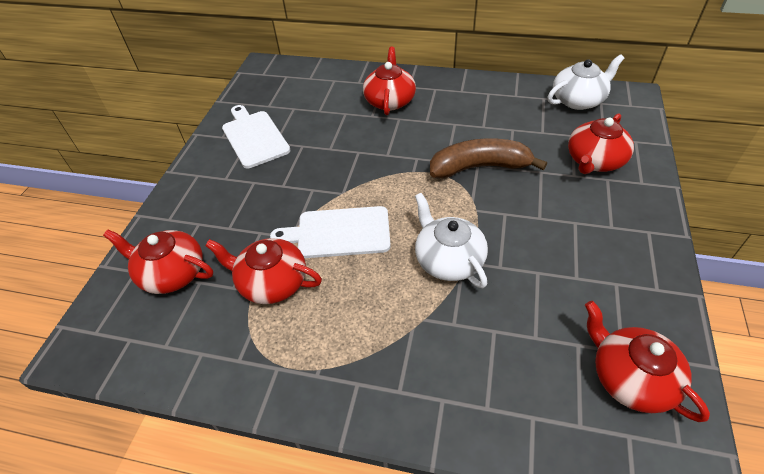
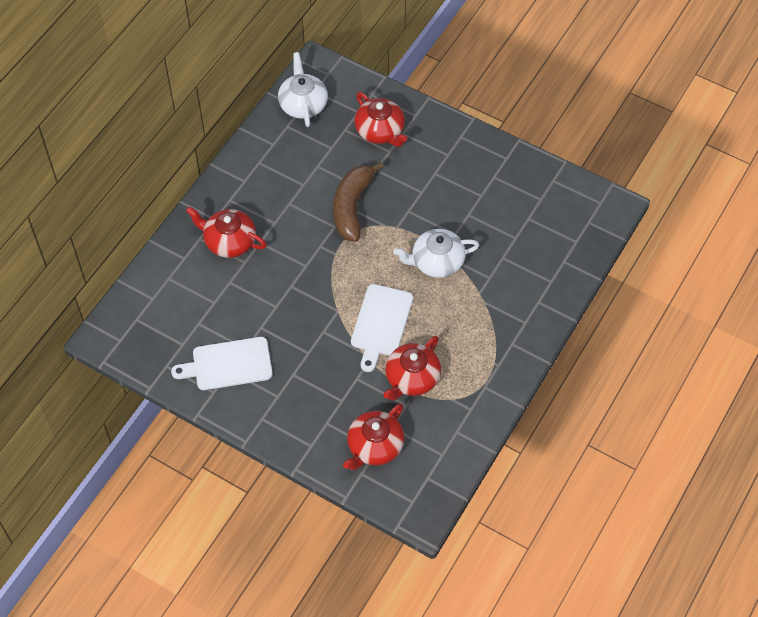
camera: 75 degrees left, 10 degrees up
(630, 378) = (557, 204): red teapot -> none

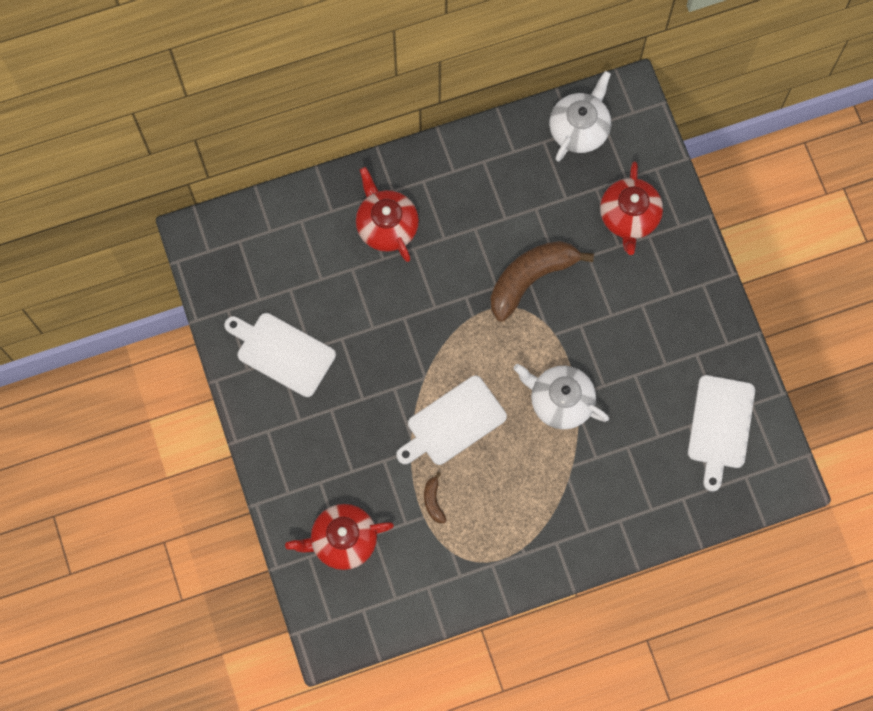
camera: 40 degrees right, 15 degrees up
(412, 378) = (433, 501): red teapot -> brown banana
(547, 205) = (720, 426): none -> white cutting board

